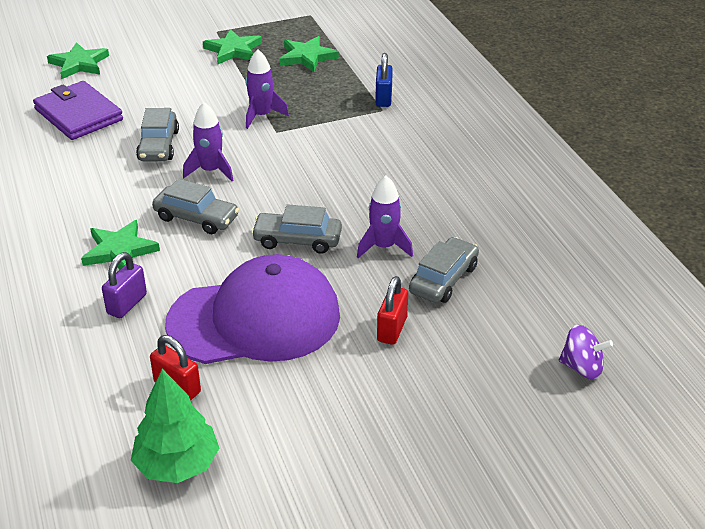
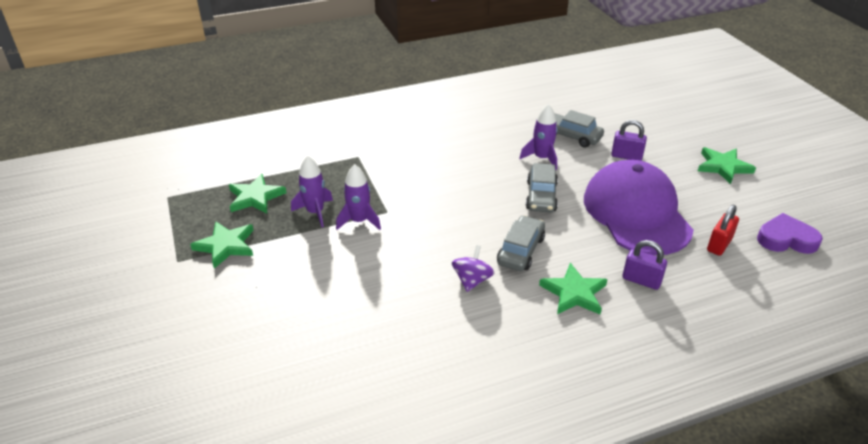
camera: 90 degrees left, 0 degrees up
(78, 114) = (340, 356): purple wallet -> none
(79, 64) = (218, 373): green star -> green star (723, 167)
(158, 146) = (407, 284): grey car -> none
(177, 464) = (786, 239): green tree -> purple heart
(210, 171) = (449, 247): purple rocket -> purple rocket (315, 212)
(383, 98) = (340, 156): blue padlock -> none
(392, 329) = (626, 156): red padlock -> purple padlock
(582, 367) = (636, 96): purple spinning top -> purple spinning top (472, 280)

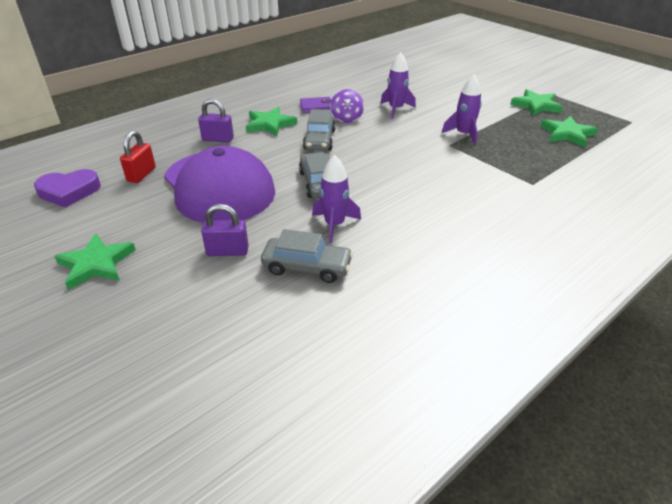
camera: 160 degrees right, 0 degrees up
(315, 212) = (505, 133): purple rocket -> purple rocket (396, 109)
(502, 315) = (316, 107): none -> purple wallet

